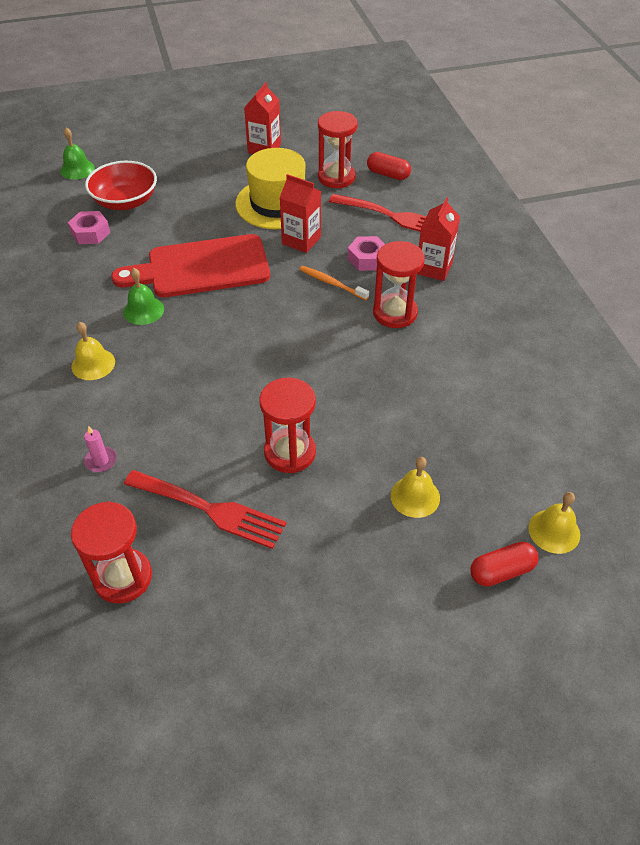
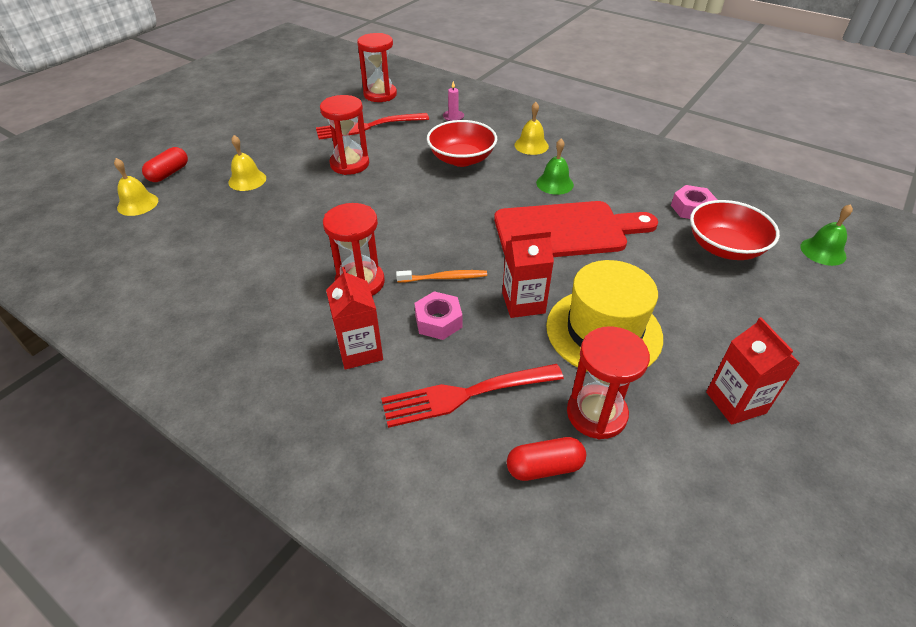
camera: 140 degrees right, 5 degrees down
(177, 388) = (461, 159): none -> red bowl
(201, 268) = (566, 231): red cutting board -> red cutting board turned 45 degrees clockwise

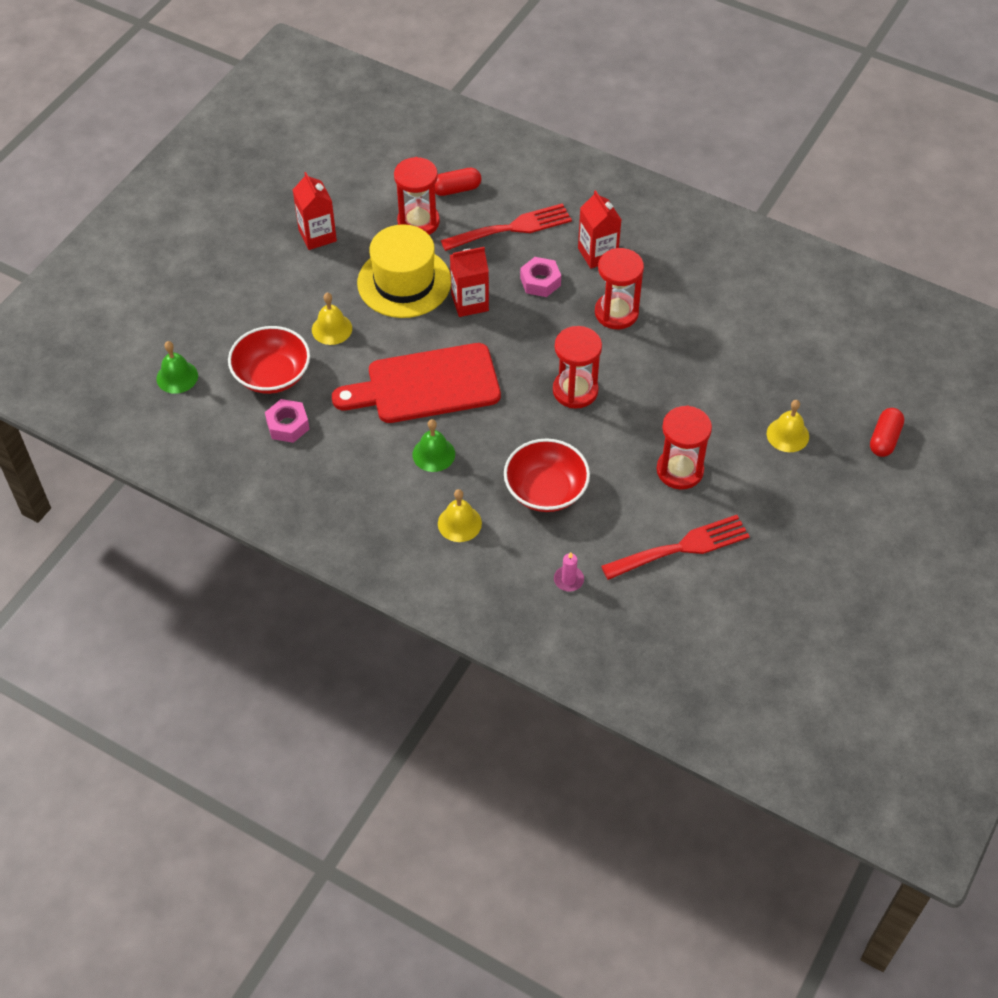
camera: 175 degrees right, 10 degrees up
(137, 204) = (884, 390): yellow bell -> yellow bell (332, 329)
(380, 94) = (687, 631): red hourglass -> red hourglass (575, 391)
(444, 278) = (541, 322): orange toothbrush -> none

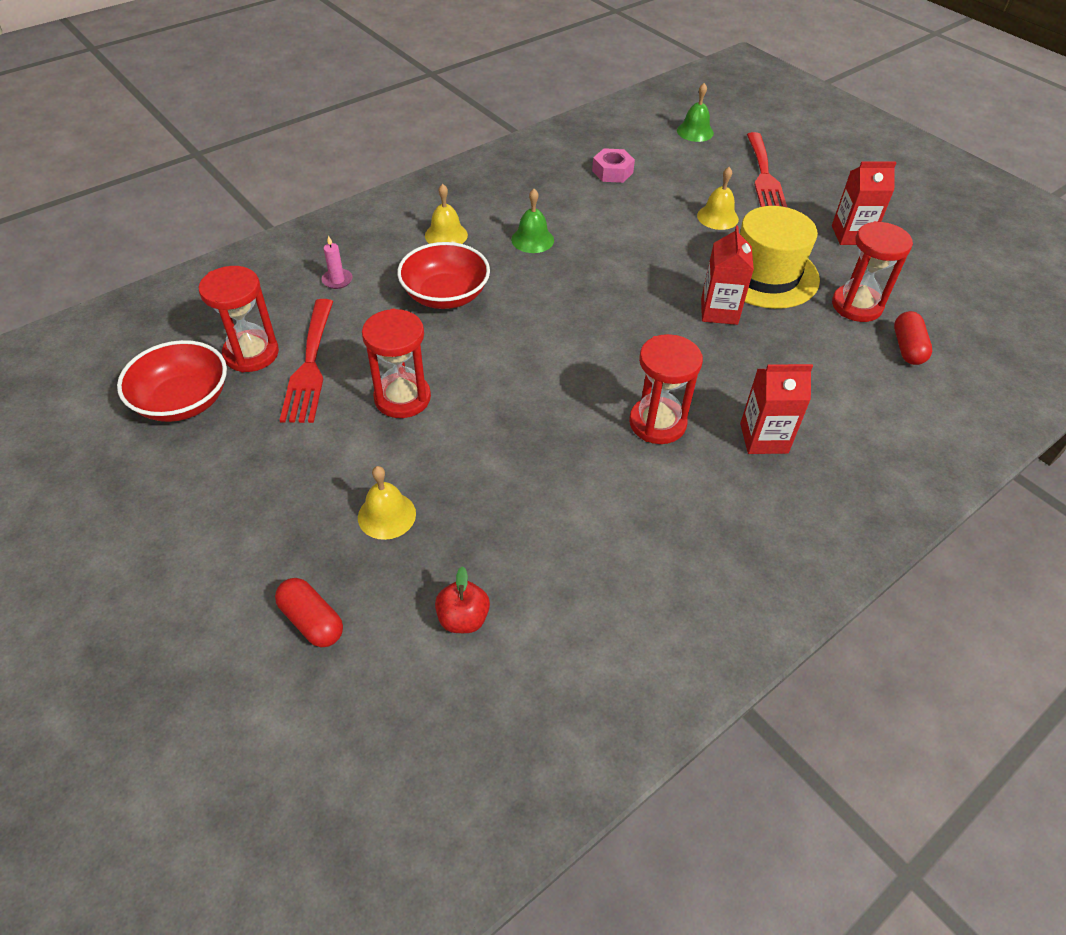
camera: 110 degrees right, 5 degrees down
(272, 375) = (675, 175): red bowl -> red bowl (183, 401)
(426, 385) = (618, 255): red cutting board -> none
(512, 228) = (830, 376): red fork -> red fork (764, 176)
(540, 281) = (732, 373): pink nut -> none
(575, 391) = (557, 352): red hourglass -> red hourglass (251, 353)
(834, 366) = (463, 618): none -> red apple

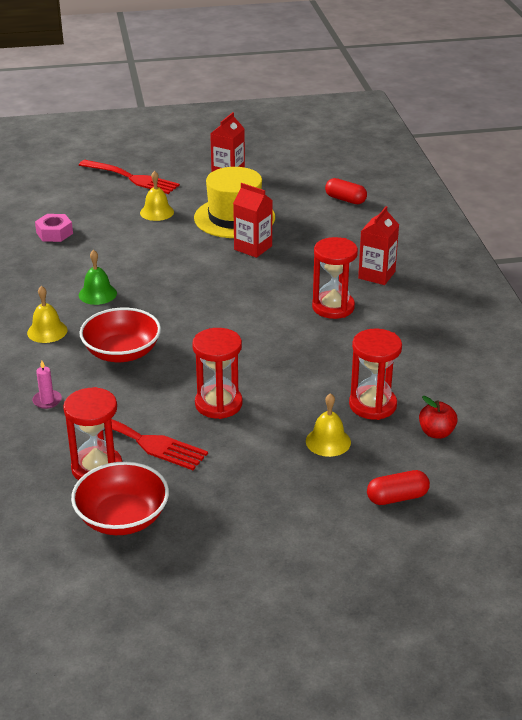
camera: 60 degrees left, 15 degrees down
(695, 131) = (47, 183): green bell -> none
(856, 306) = (294, 200): red hourglass -> red hourglass (372, 405)

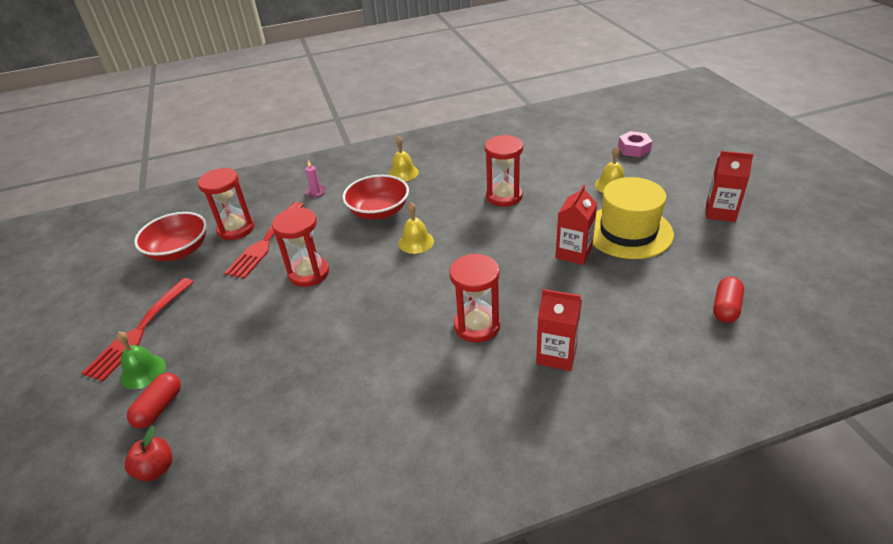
camera: 85 degrees right, 5 degrees up
(54, 233) = (546, 145): pink nut -> pink nut (634, 149)
(97, 294) = (461, 183): green bell -> green bell (143, 371)
(132, 178) = (667, 160): red fork -> red fork (139, 331)
(328, 441) = (249, 349): yellow bell -> yellow bell (416, 242)
(372, 405) = (303, 376): red hourglass -> red hourglass (504, 196)
(397, 497) = (159, 408): red capsule -> red capsule turned 45 degrees clockwise
(436, 433) = (253, 433): red apple -> red apple (156, 469)

